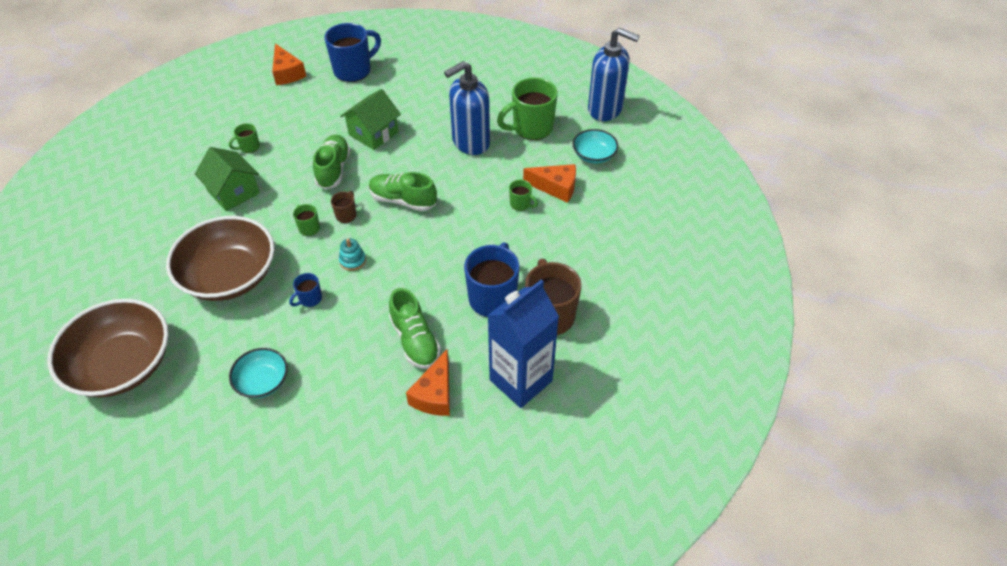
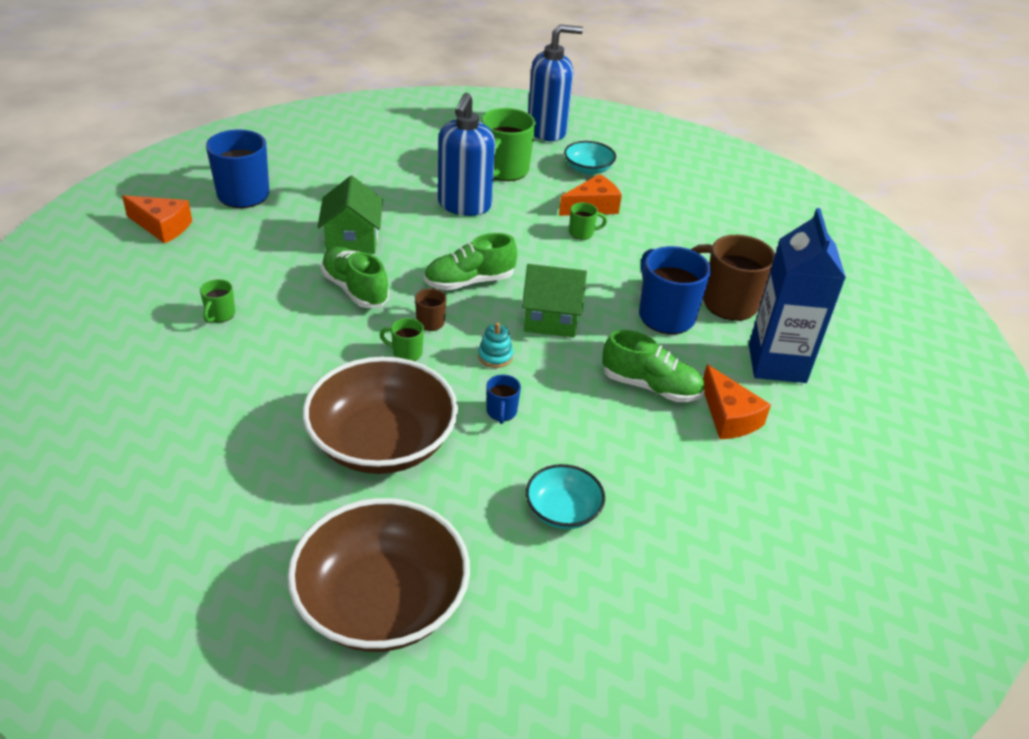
camera: 45 degrees left, 10 degrees down
(233, 192) = (265, 365): green house -> green house (551, 318)

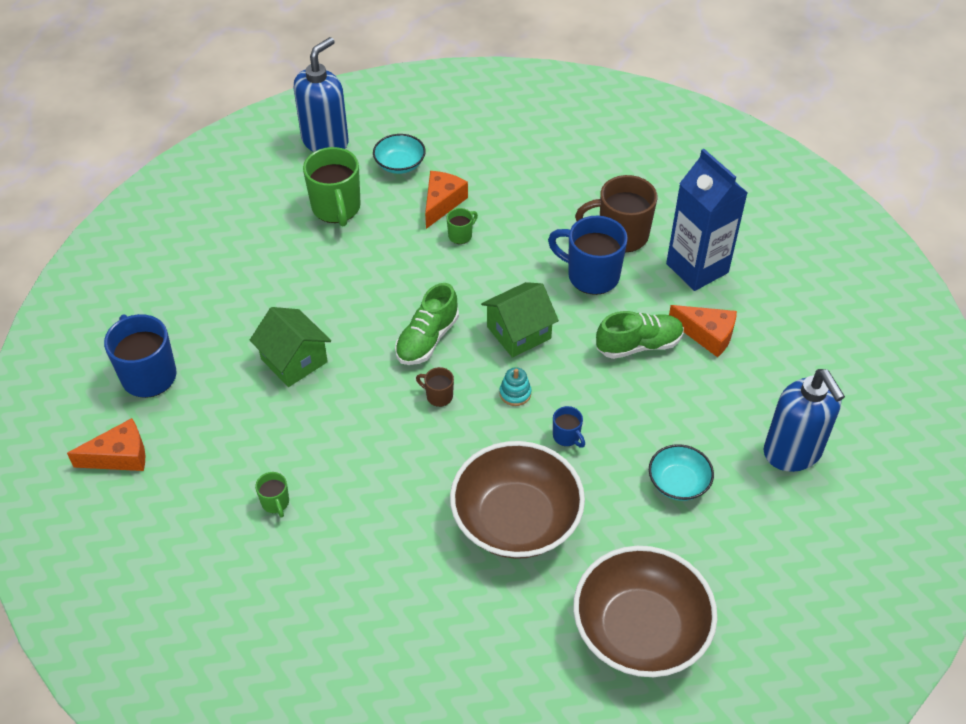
camera: 35 degrees left, 10 degrees up
(355, 289) = (351, 406): green shoe -> none
(406, 353) = (451, 435): green mug -> none
(464, 205) = (344, 266): blue soap dispenser -> blue soap dispenser (792, 452)

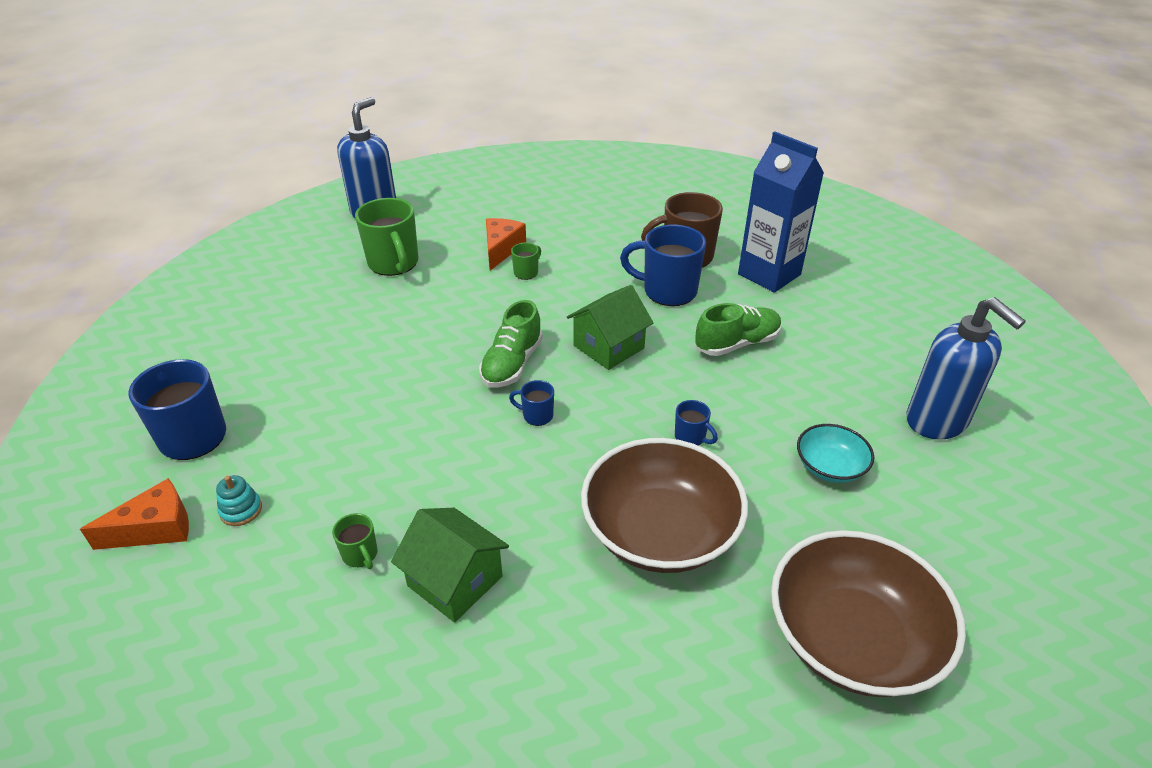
camera: 10 degrees left, 10 degrees down
(294, 360) = (365, 401): green house -> green house (455, 581)
(400, 164) = (452, 224): turquoise bowl -> none
(438, 396) = (536, 415): brown mug -> blue mug
(515, 393) = (621, 402): turquoise stacking toy -> turquoise stacking toy (241, 510)
(707, 335) = (802, 327): orange cheese -> none

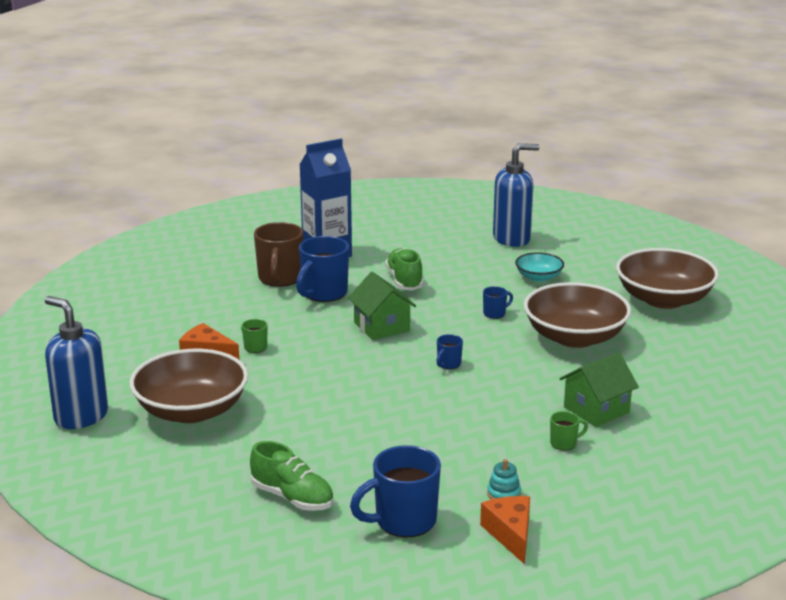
camera: 75 degrees left, 15 degrees down
(394, 264) = (191, 410): green mug -> brown bowl
(512, 364) = (381, 367): green shoe -> green shoe (292, 498)

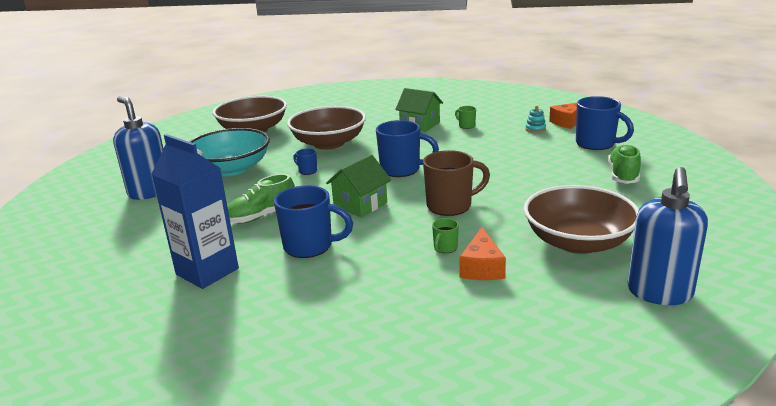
camera: 110 degrees left, 0 degrees up
(280, 278) = (286, 280): brown mug -> brown mug (450, 206)
(448, 364) = (402, 170): blue mug -> blue mug, size x2.11
(538, 277) = (231, 169): turquoise bowl -> turquoise bowl, size x2.00

